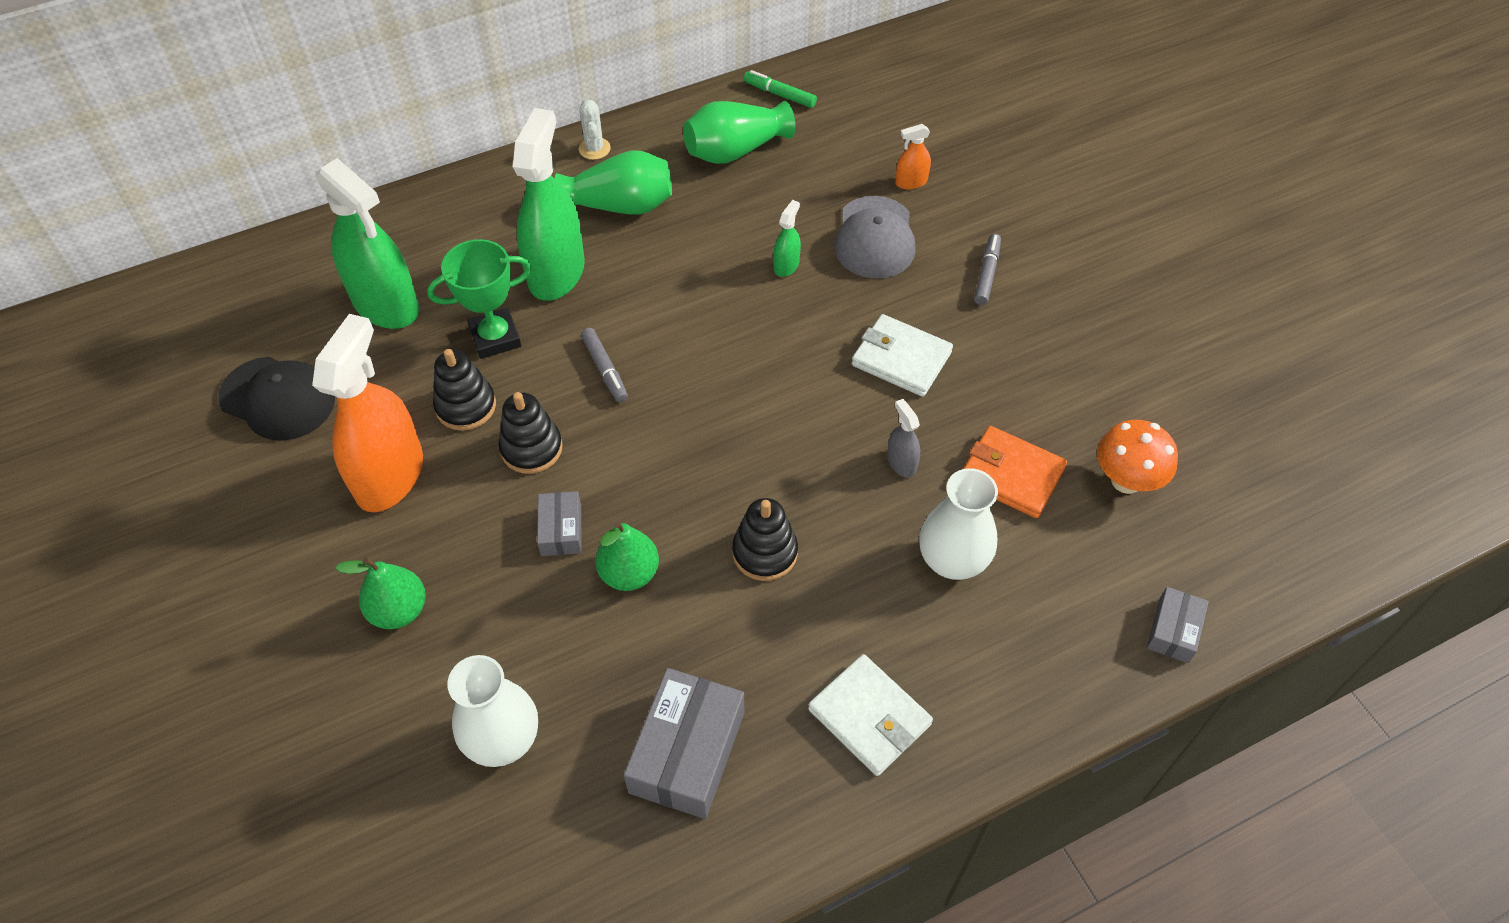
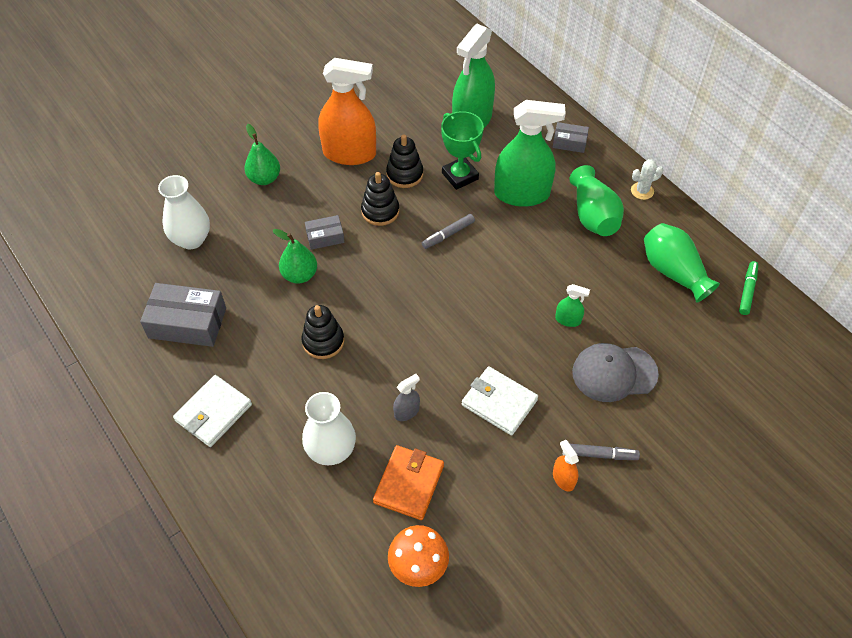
camera: 80 degrees right, 0 degrees up
(278, 398) = (392, 94): black cap -> none
(901, 359) = (499, 402): white wallet -> white wallet turned 75 degrees counterclockwise
(911, 182) = (684, 392): orange spray bottle -> orange spray bottle (563, 479)
(1173, 630) = (291, 601): grey box -> grey box (569, 142)

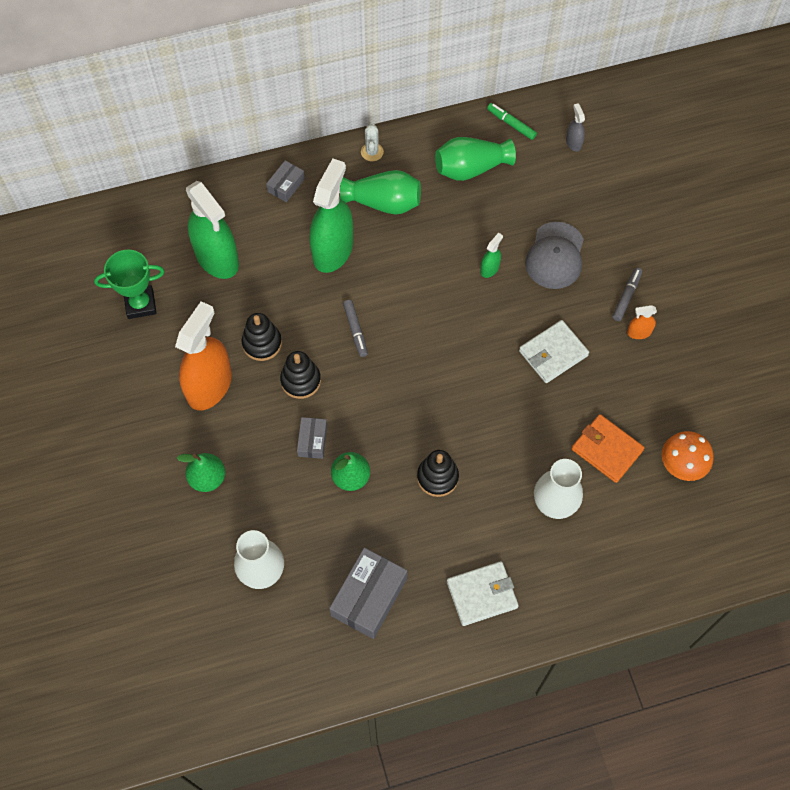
camera: 70 degrees left, 10 degrees up
(213, 413) = (482, 594): white wallet -> white wallet turned 75 degrees counterclockwise
(406, 412) = (537, 429): grey spray bottle -> grey spray bottle (573, 142)
(460, 176) = (286, 295): green trophy -> green trophy (140, 304)

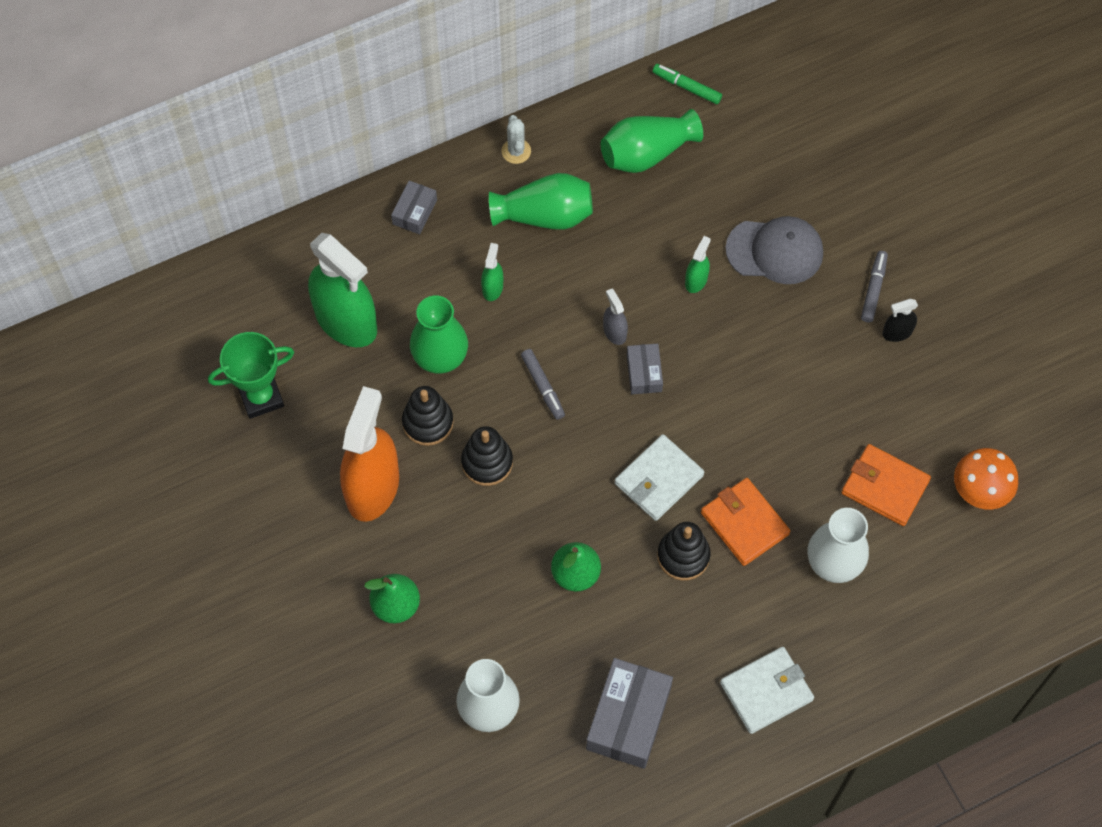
camera: 10 degrees left, 0 degrees up
(282, 296) = (440, 357): none -> green vase
(312, 441) = (518, 536): grey box -> grey box (644, 373)
(333, 250) = (492, 288): green spray bottle -> green spray bottle, size x0.43
(490, 460) = (744, 523): none -> orange wallet
(553, 353) = (796, 376): white wallet -> white wallet (659, 479)
(555, 256) = (775, 251): grey cap -> grey cap turned 90 degrees counterclockwise
(573, 142) = (770, 99): grey spray bottle -> grey spray bottle (614, 332)
(639, 332) = (897, 332): orange spray bottle -> black spray bottle

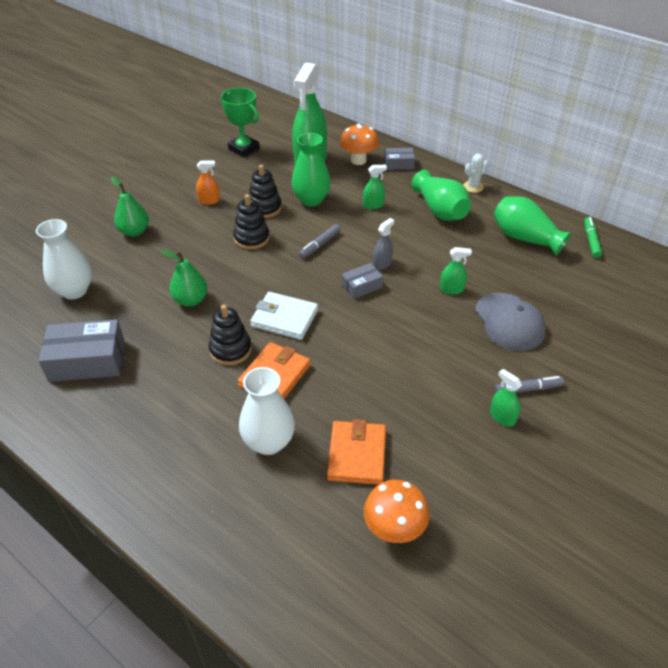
camera: 65 degrees right, 20 degrees down
(372, 487) = (209, 201): orange spray bottle -> orange spray bottle, size x0.43
(378, 258) = (358, 160): none -> orange mushroom
(766, 691) = (135, 434): white wallet -> none
(897, 332) = (502, 417): black spray bottle -> green spray bottle

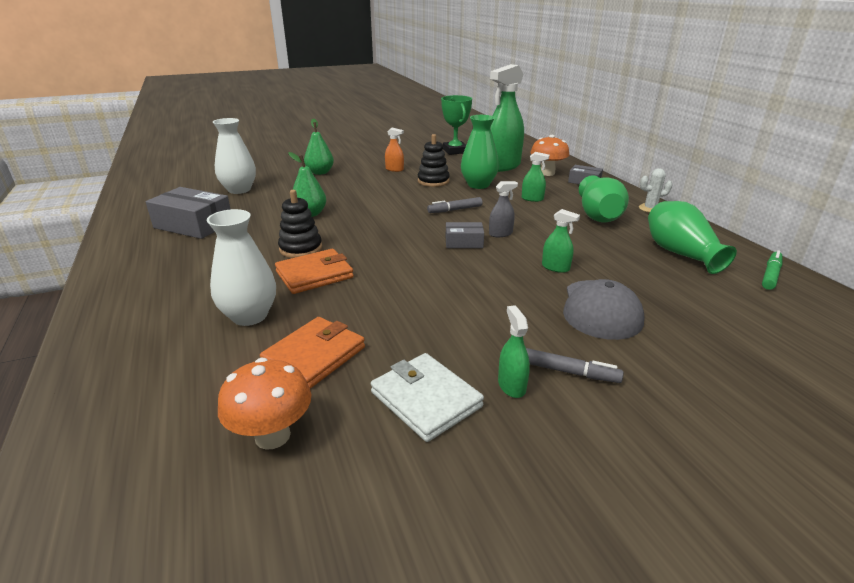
camera: 30 degrees right, 15 degrees down
(251, 238) = (402, 194): black stacking toy -> none
(284, 318) = (369, 243): white wallet -> white wallet (425, 399)

